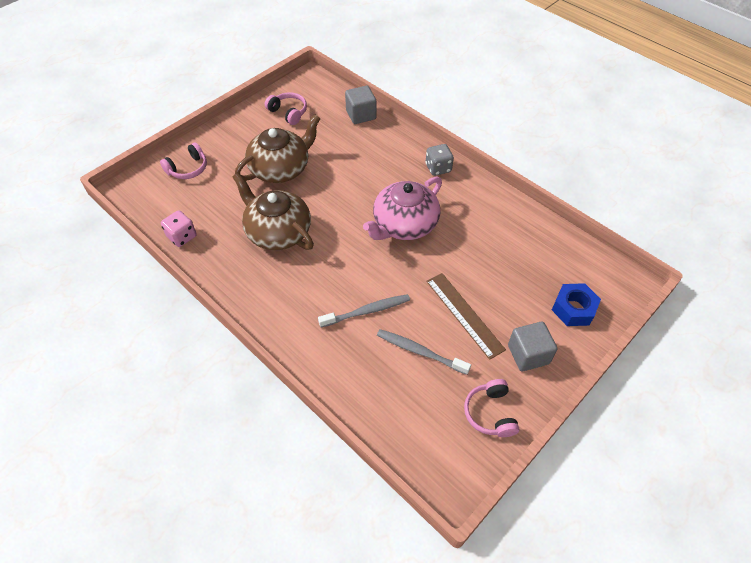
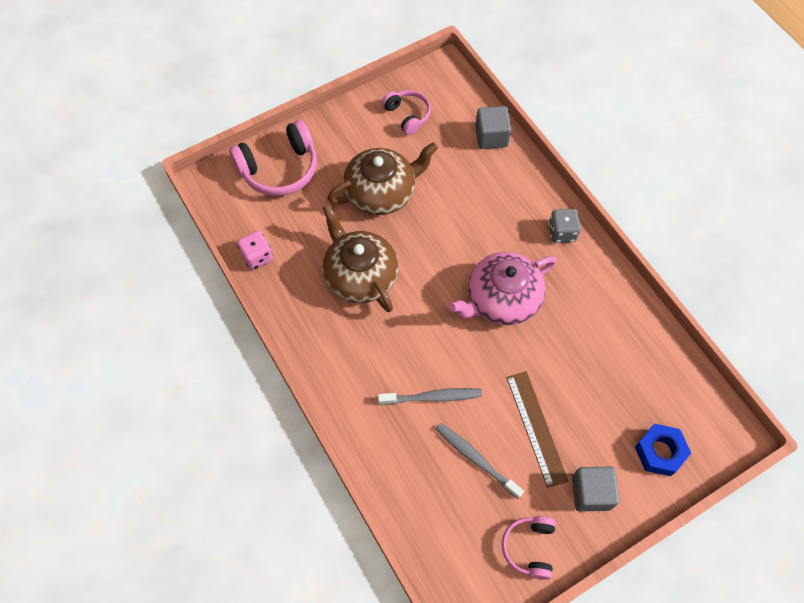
camera: 15 degrees right, 10 degrees up
(188, 168) = (279, 169): pink headphones -> pink headphones, size x1.70

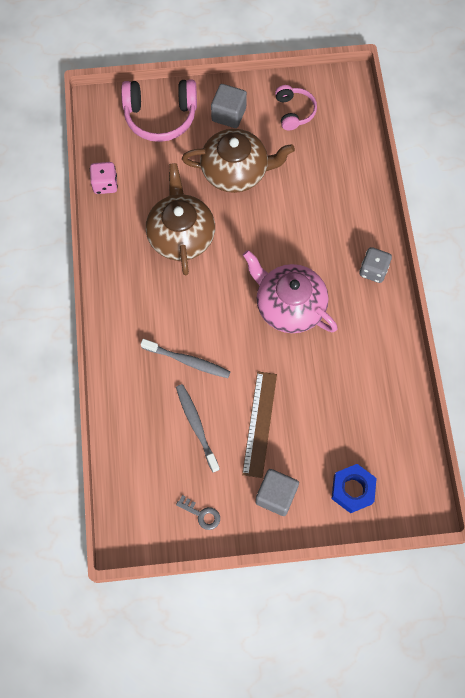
camera: 25 degrees right, 5 degrees up
(491, 137) = (358, 160): grey cube -> grey cube (228, 114)
(502, 299) = (289, 305): pink teapot -> pink teapot turned 45 degrees clockwise
(529, 548) = (202, 514): pink headphones -> grey key

